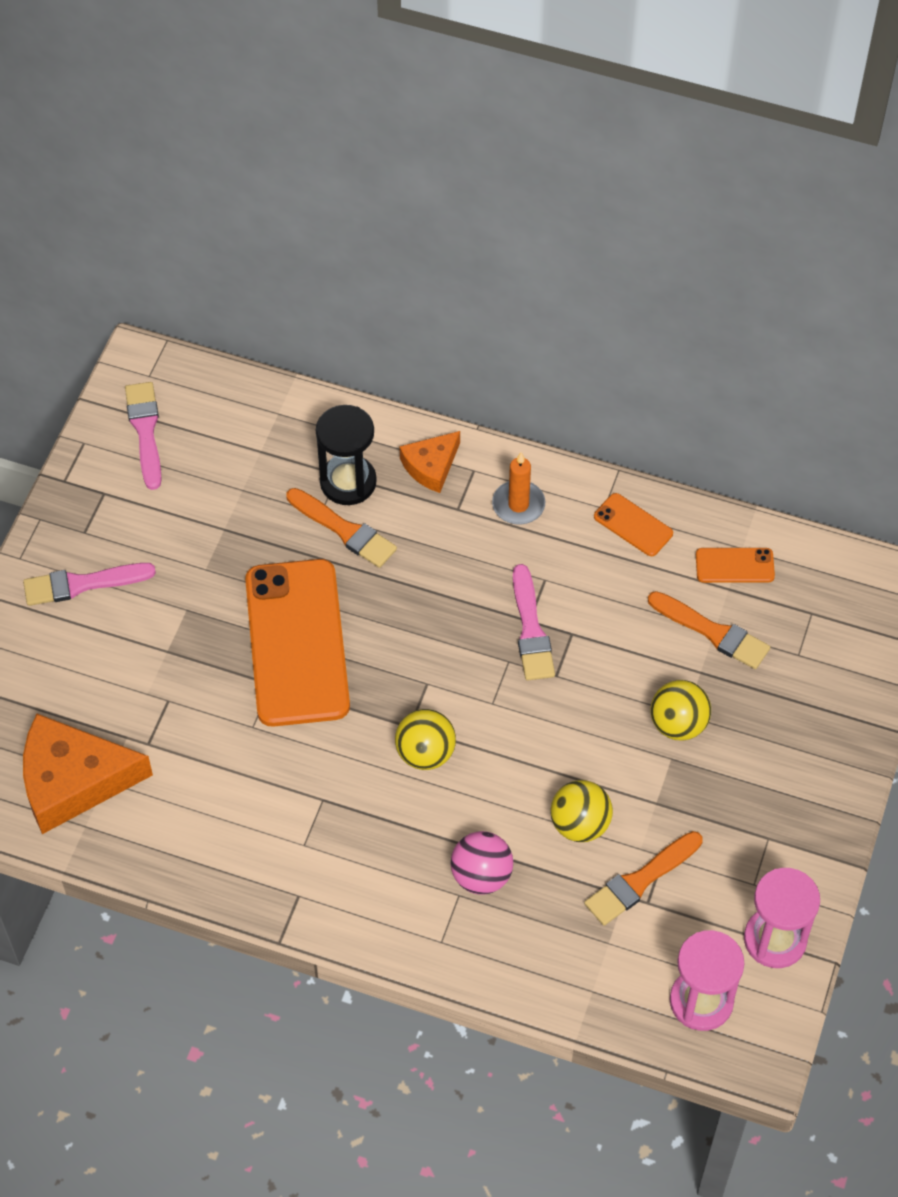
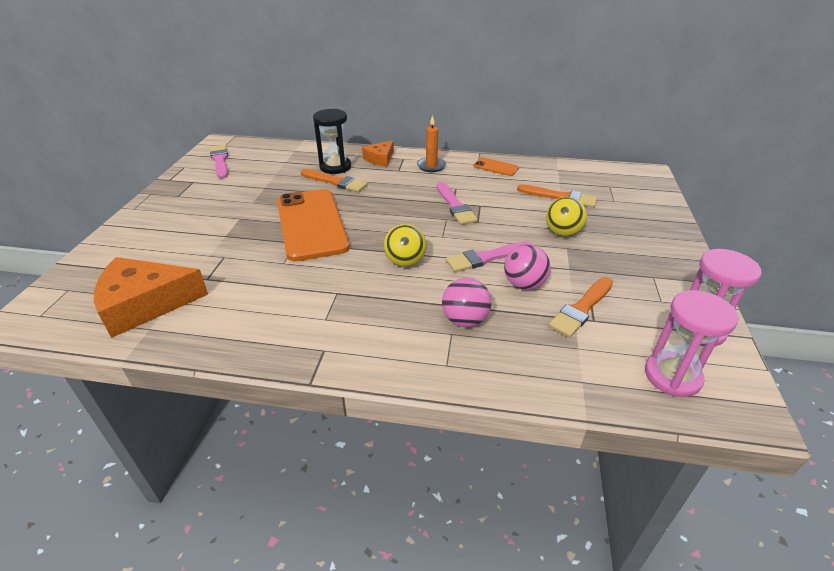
camera: 10 degrees left, 20 degrees down
(82, 584) = (172, 214): pink brush -> pink brush (486, 258)
(580, 824) = (524, 284): yellow ball -> pink ball
(734, 566) = (557, 175): orange phone -> none

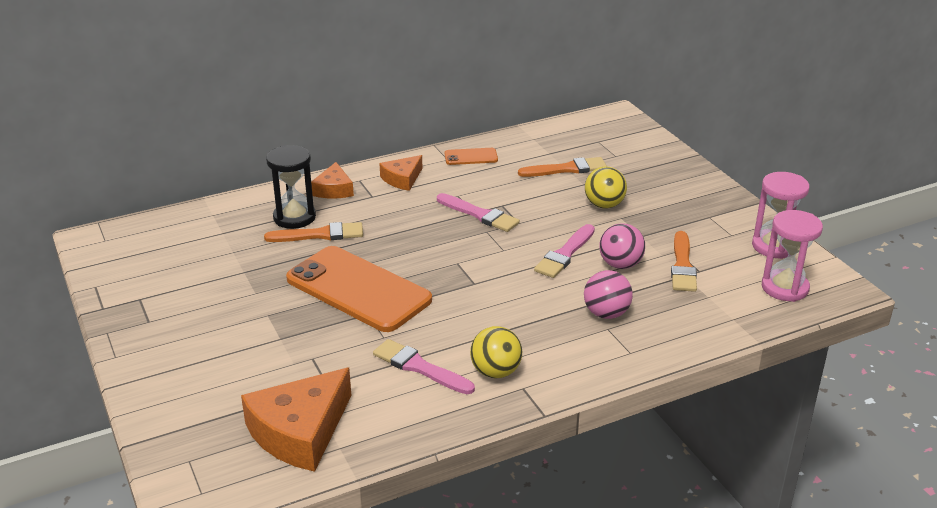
camera: 35 degrees left, 5 degrees down
(220, 161) = (133, 261): pink brush -> pink brush (419, 367)
(405, 262) = (499, 287): yellow ball -> yellow ball (495, 372)
(431, 166) = (402, 179): orange candle -> orange cheese

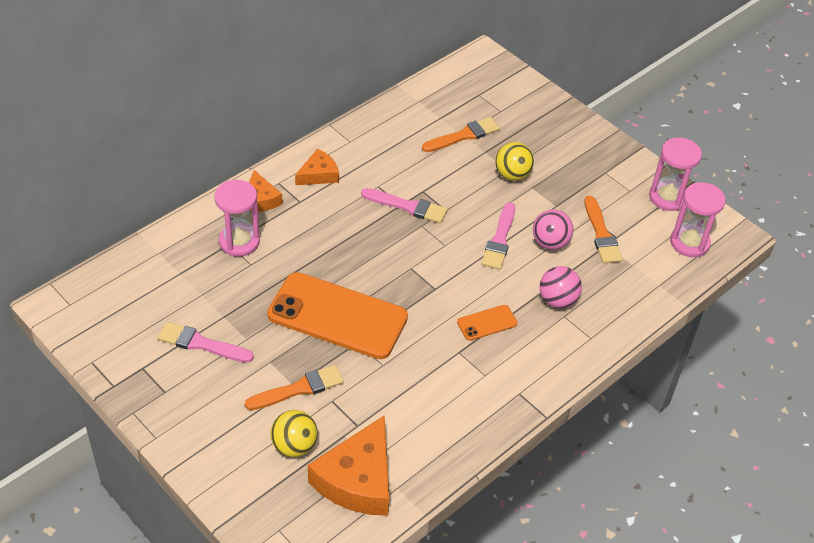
camera: 20 degrees left, 15 degrees up
(294, 217) = (239, 241): black hourglass -> pink hourglass
(320, 235) = (273, 258): orange brush -> orange brush (299, 389)
(402, 179) = (319, 174): orange cheese -> orange cheese turned 150 degrees counterclockwise
(419, 367) = (427, 391): pink brush -> pink brush (201, 344)
(471, 157) = (370, 135): orange phone -> orange phone (487, 323)
(495, 372) = (491, 382): yellow ball -> yellow ball (294, 446)

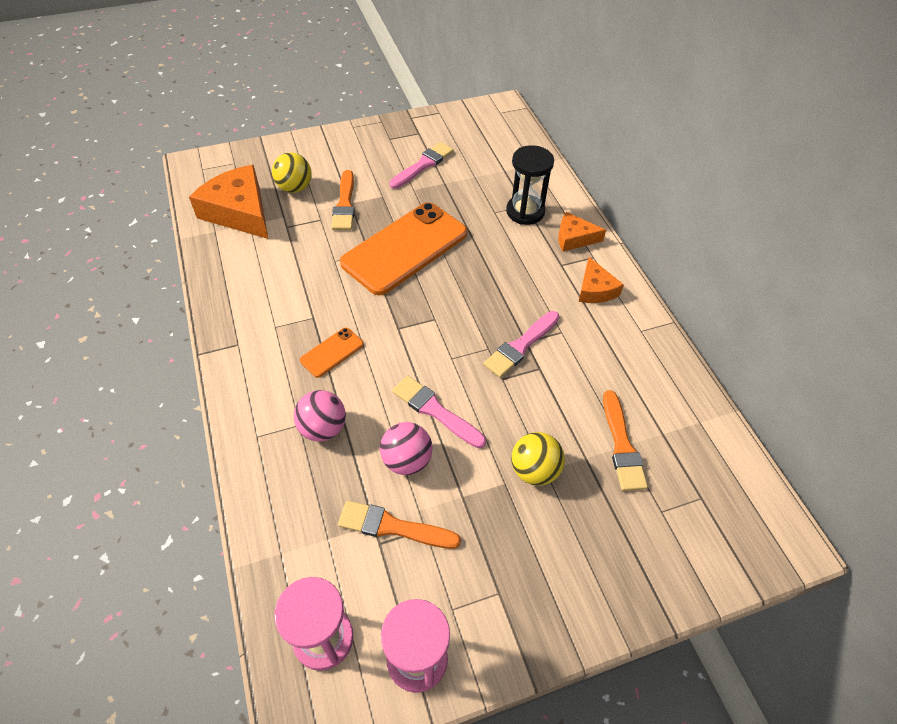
camera: 115 degrees right, 5 degrees up
(239, 241) = (525, 211): pink hourglass -> black hourglass
(487, 323) = (332, 352): orange phone -> orange phone turned 45 degrees clockwise

